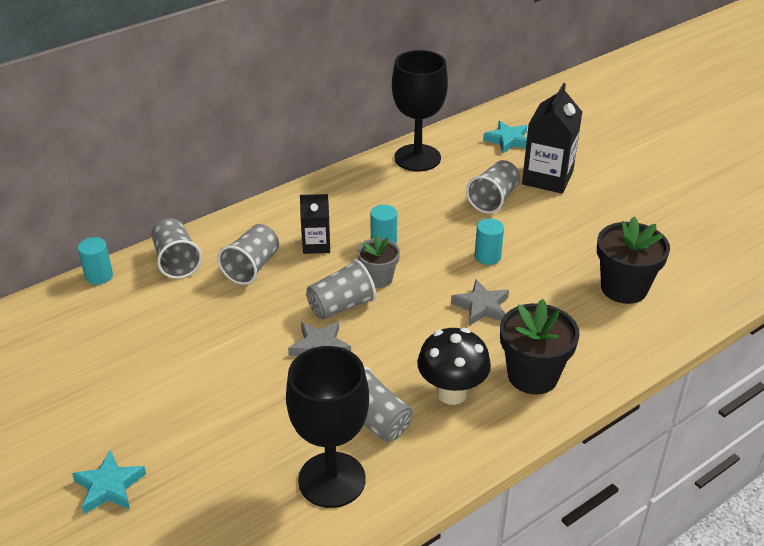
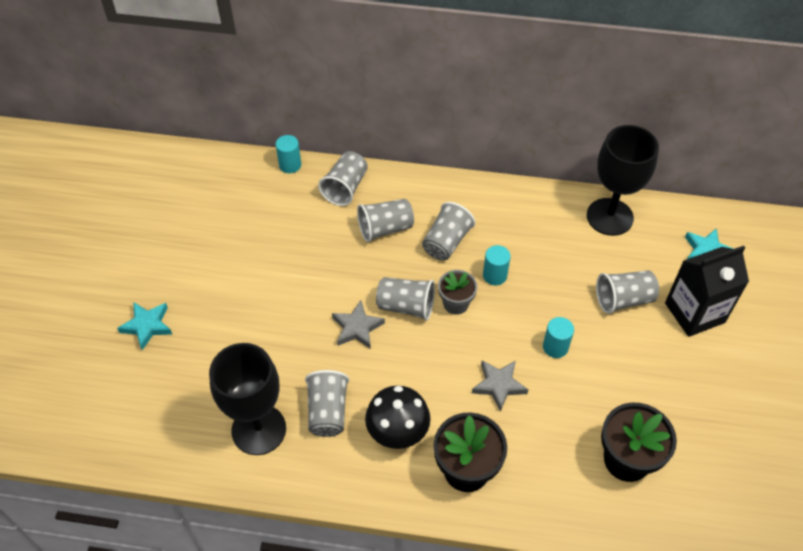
camera: 45 degrees right, 15 degrees up
(316, 245) = (446, 242): black carton -> grey cup

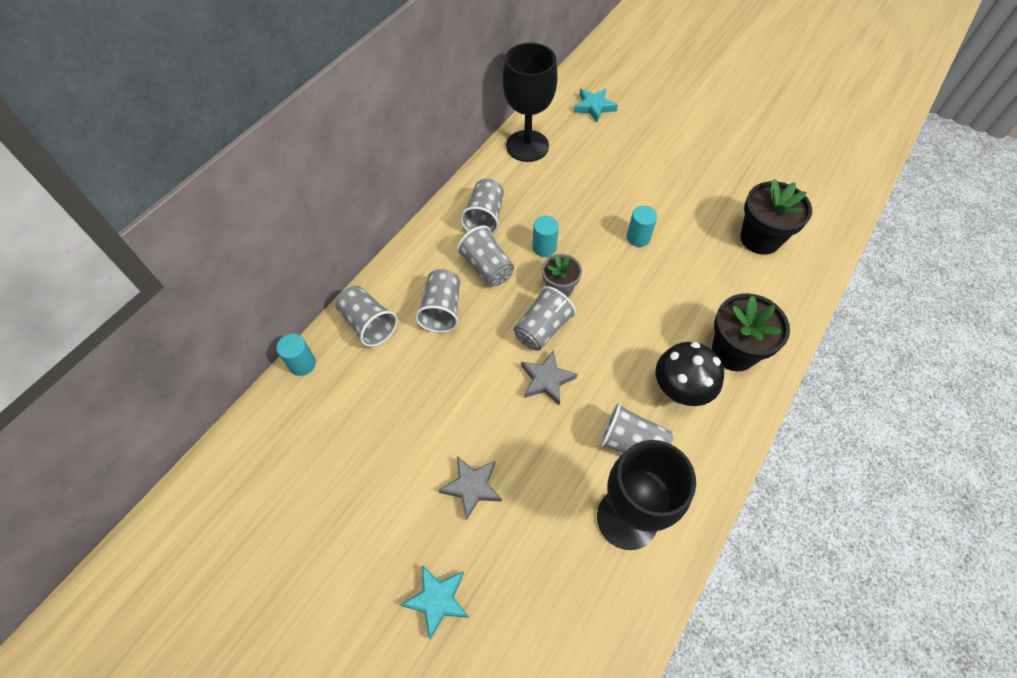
camera: 65 degrees left, 5 degrees up
(499, 385) = (659, 293): grey star -> grey star (472, 487)
(623, 299) = (613, 174): grey cup -> grey cup (484, 217)
(694, 312) = (646, 139): black carton -> none

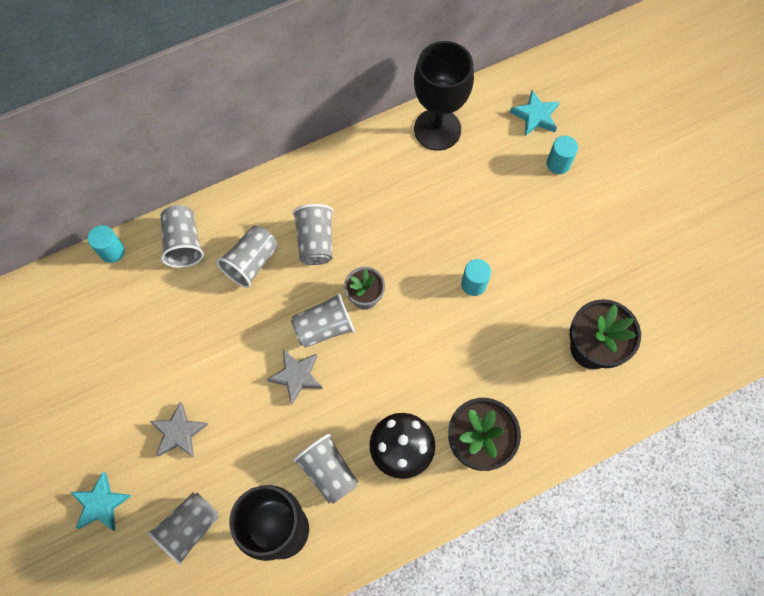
camera: 30 degrees right, 10 degrees up
(484, 217) = (346, 188): grey cup -> grey cup (189, 528)
(544, 247) = (379, 248): turquoise cylinder -> turquoise cylinder (558, 164)

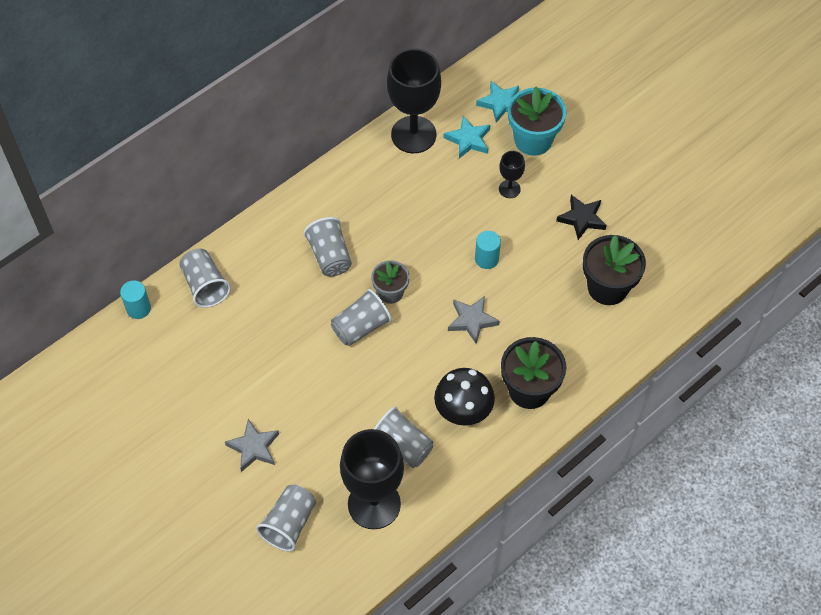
camera: 15 degrees left, 10 degrees down
(101, 504) = (200, 524): turquoise star -> turquoise star (468, 140)
(251, 262) = (275, 287): grey cup -> none
(296, 376) = (348, 374): grey star -> grey star (472, 321)
(518, 212) = (509, 189): none -> black goblet
(558, 164) = (533, 140): turquoise cylinder -> turquoise flower pot
(585, 263) = (582, 219): none -> black star

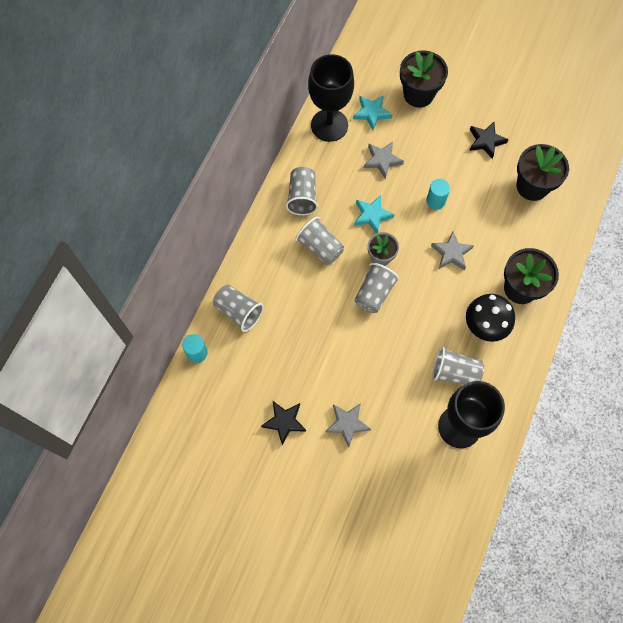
camera: 25 degrees left, 10 degrees up
(188, 416) = (284, 422): none -> black star
(289, 524) = (407, 471): grey cup -> grey cup (302, 197)
(451, 193) = (382, 160): none -> grey star
(500, 103) = (379, 75): turquoise star -> turquoise star (372, 215)
(509, 189) = (422, 139): black goblet -> none
(533, 140) = (418, 94): turquoise flower pot -> black flower pot

